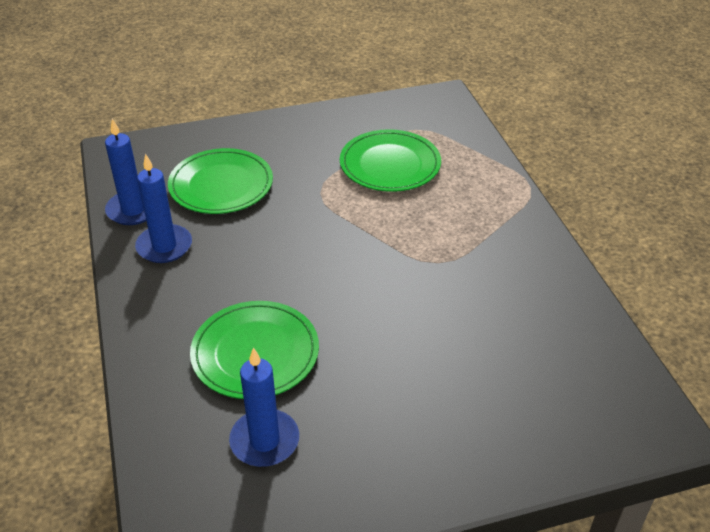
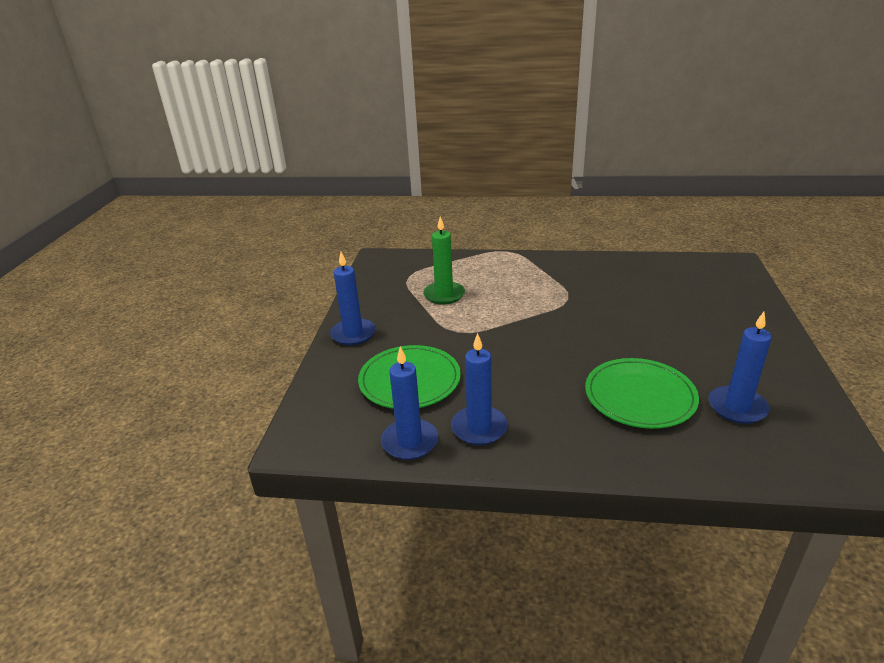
camera: 65 degrees left, 10 degrees down
(282, 129) = (353, 334): none -> blue candle
(390, 164) = (444, 295): green plate -> green candle

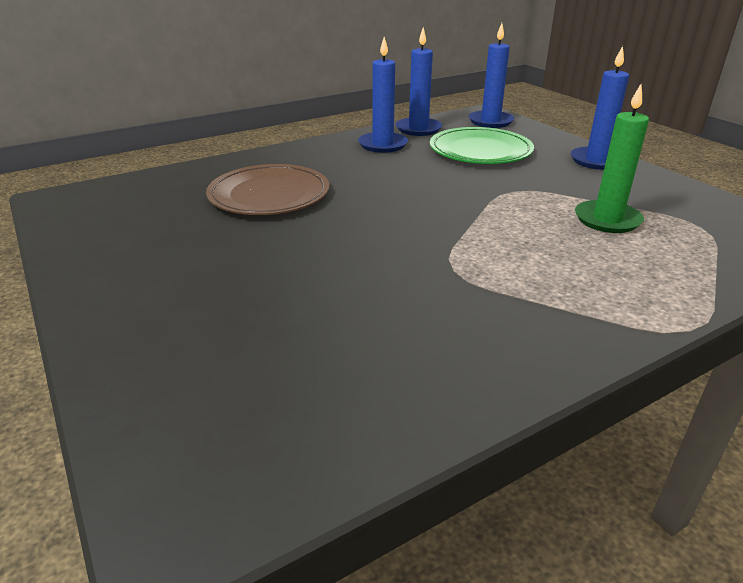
camera: 140 degrees right, 0 degrees up
(640, 396) = (269, 195): green plate -> brown plate
(737, 407) = (165, 213): blue candle -> blue candle (490, 121)

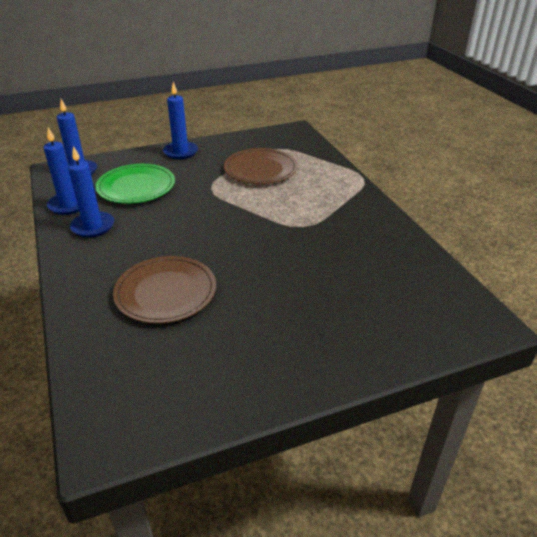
camera: 80 degrees left, 5 degrees up
(607, 220) = (260, 169): green candle -> brown plate

